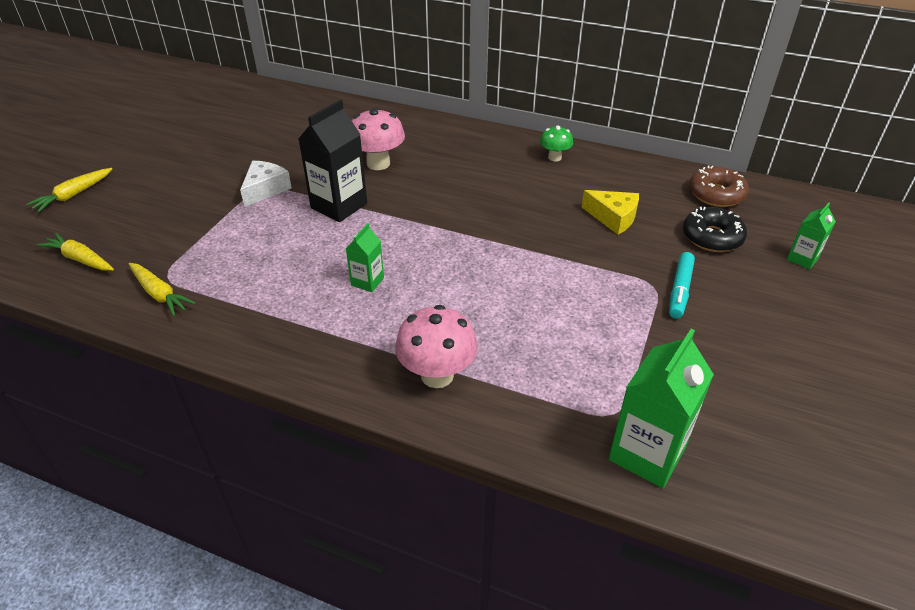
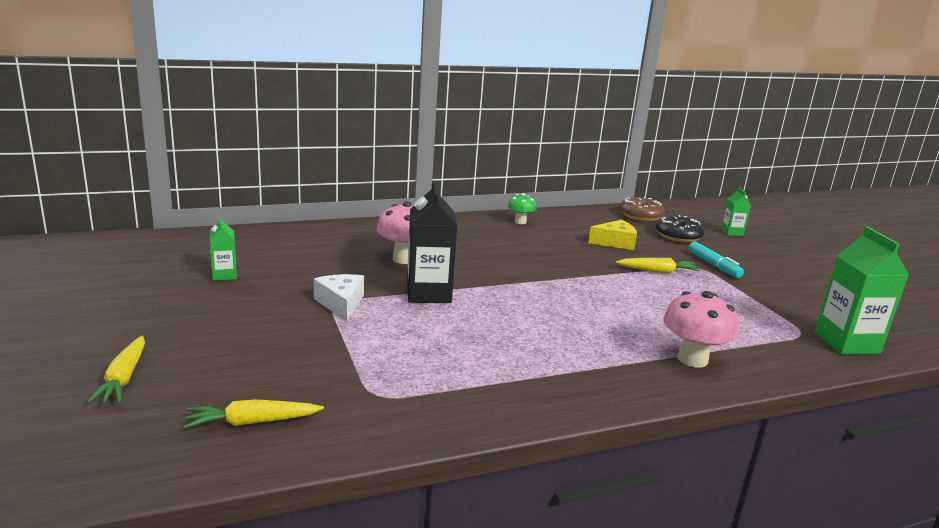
camera: 45 degrees left, 20 degrees down
(159, 294) = (398, 409): yellow carrot -> yellow carrot (657, 271)
(367, 281) = (546, 329): green carton -> green carton (224, 275)

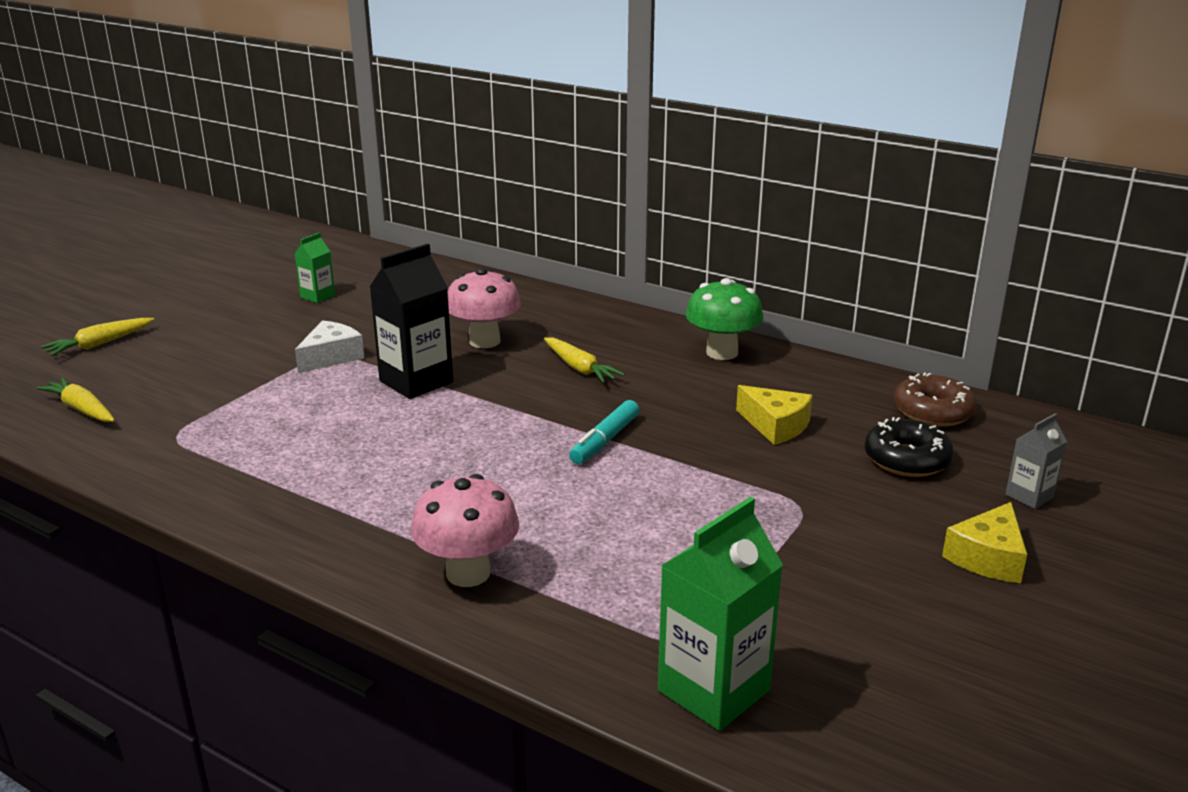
camera: 55 degrees right, 5 degrees up
(520, 222) = (722, 353): green mushroom -> green mushroom, size x1.69
(657, 271) = (724, 480): yellow carrot -> yellow carrot (579, 368)
(713, 265) = (835, 515): turquoise marker -> turquoise marker (604, 440)
(732, 232) = (1029, 496): green carton -> grey carton
(774, 257) = (988, 557): none -> yellow cheese

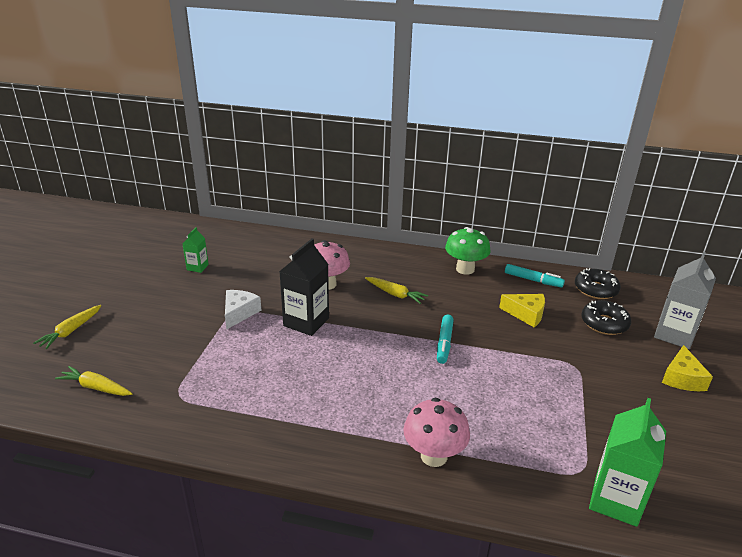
camera: 20 degrees left, 5 degrees up
(828, 383) = (533, 280): none -> turquoise marker
(933, 412) = (595, 289): brown donut -> black donut
(1029, 496) = (674, 334): grey carton -> grey carton, size x1.87

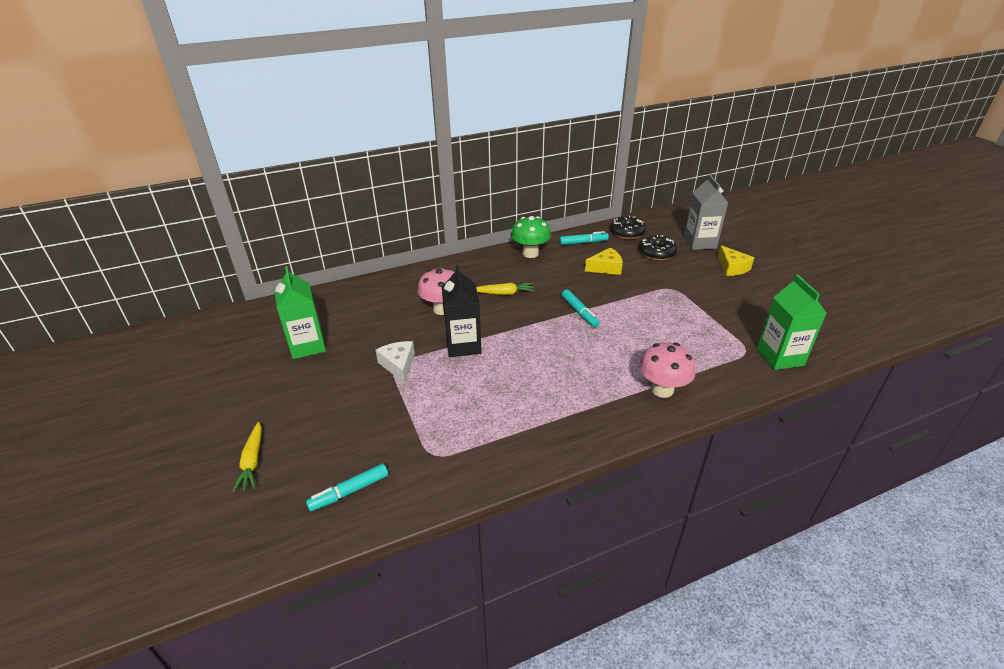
camera: 35 degrees left, 5 degrees up
(96, 387) = (349, 491): yellow carrot -> turquoise marker
(197, 267) = (307, 346): green carton -> green carton, size x1.87

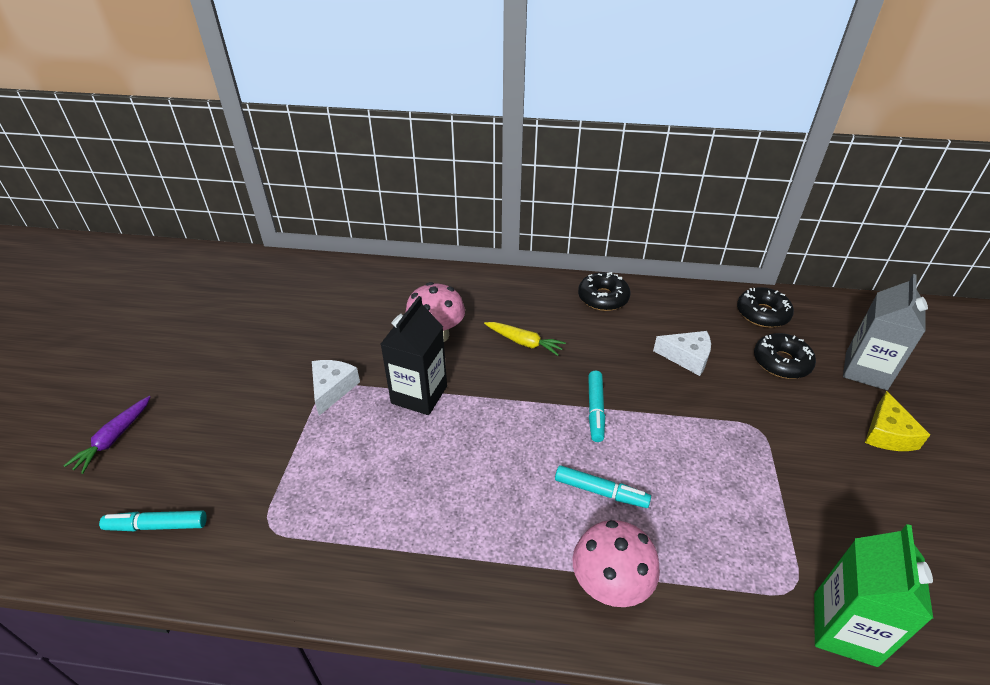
camera: 30 degrees right, 5 degrees up
(252, 461) = (114, 438): yellow carrot -> purple carrot
(307, 346) = (270, 324): green carton -> none
(530, 253) = (603, 298): green mushroom -> black donut
(583, 242) = (686, 307): turquoise marker -> turquoise marker (601, 492)
(606, 268) = (687, 357): yellow cheese -> white cheese

